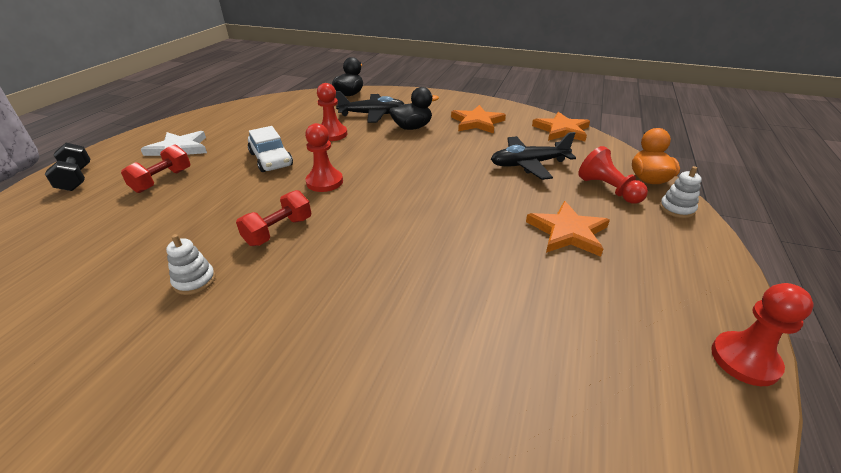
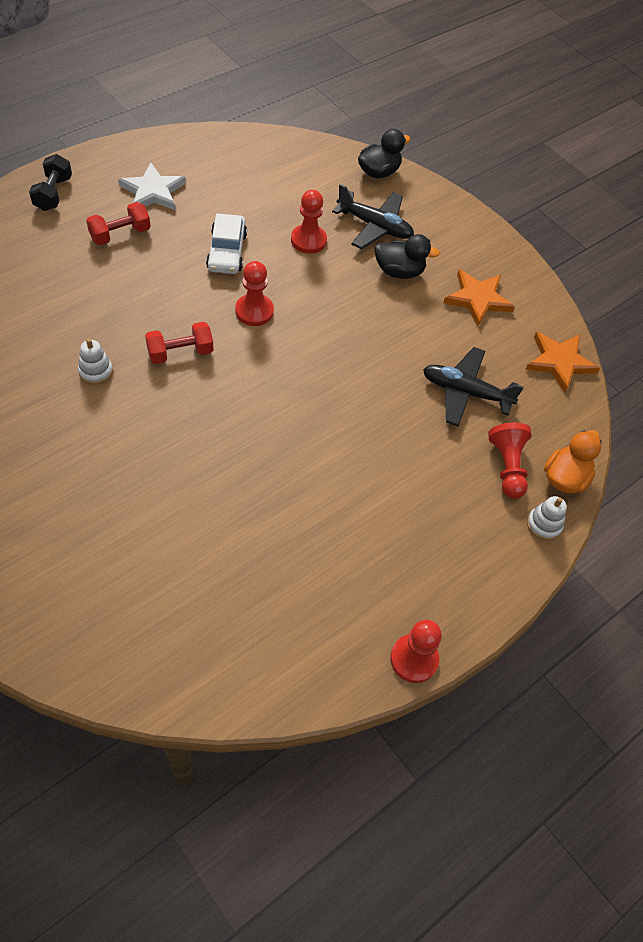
camera: 25 degrees right, 20 degrees up
(567, 232) = (412, 489): orange star -> none

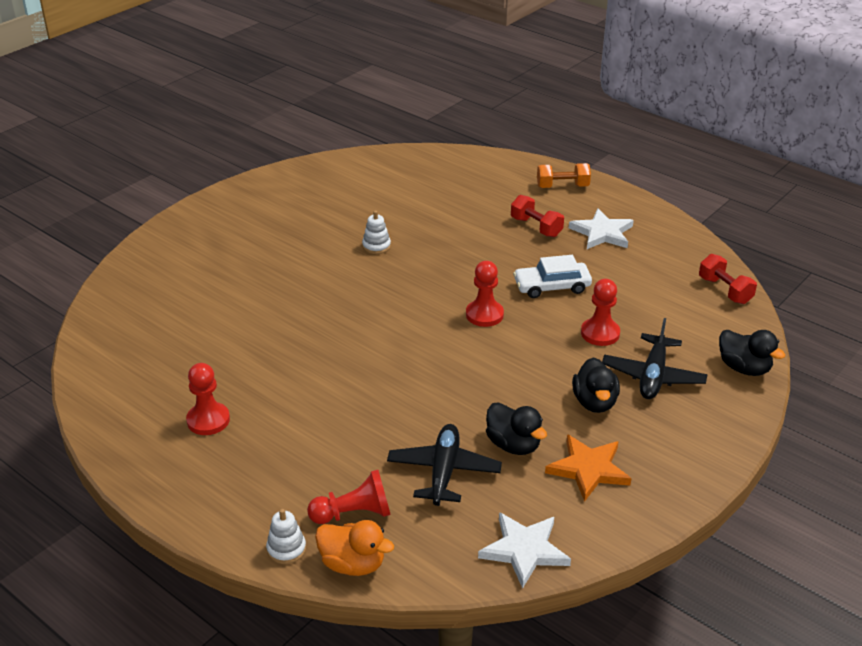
camera: 85 degrees right, 20 degrees down
(53, 194) = (562, 186): black dumbbell -> orange dumbbell
(180, 353) = (415, 283): red dumbbell -> red dumbbell (725, 290)
(414, 659) = (124, 465): red pawn -> red pawn (208, 420)
(441, 338) = (513, 445): none -> black duck
(559, 362) = (524, 550): orange star -> white star

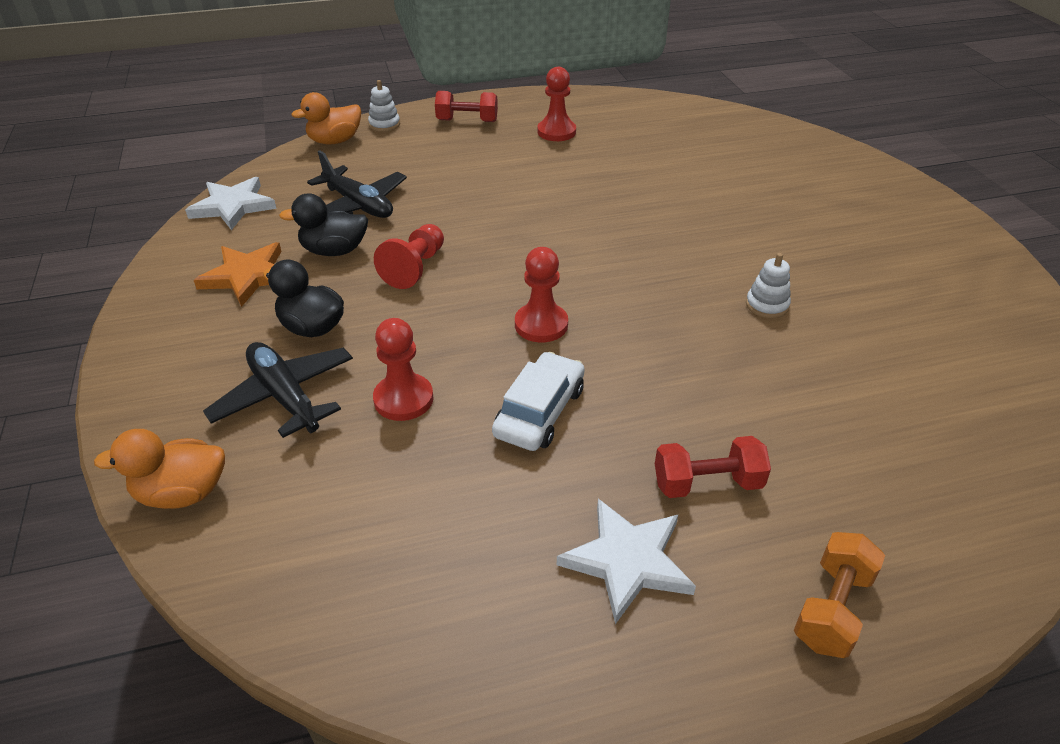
camera: 125 degrees right, 5 degrees up
(354, 514) = (376, 155): red pawn -> red pawn (415, 268)
(725, 290) = (327, 615): red dumbbell -> red dumbbell (467, 121)
(744, 368) = (182, 493): black duck -> orange duck

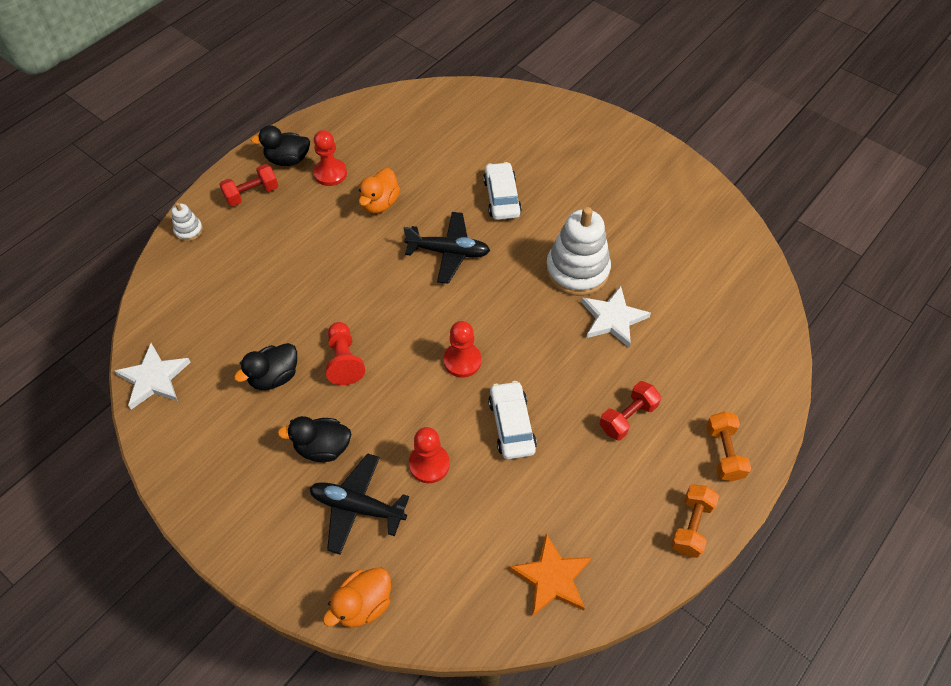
camera: 35 degrees left, 15 degrees up
(247, 276) = (235, 433): orange star -> orange star (552, 578)
(335, 141) = (166, 269): orange duck -> orange duck (379, 203)
(358, 205) = (250, 325): black plane -> black plane (448, 252)
(526, 110) = (288, 160): none -> black duck
(627, 561) = (622, 488): white star -> white star (613, 318)
(695, 676) = (691, 526): none -> orange dumbbell
(727, 210) = (502, 197): none -> white car
(767, 305) = (577, 270): white stacking toy -> white stacking toy, size x2.20

